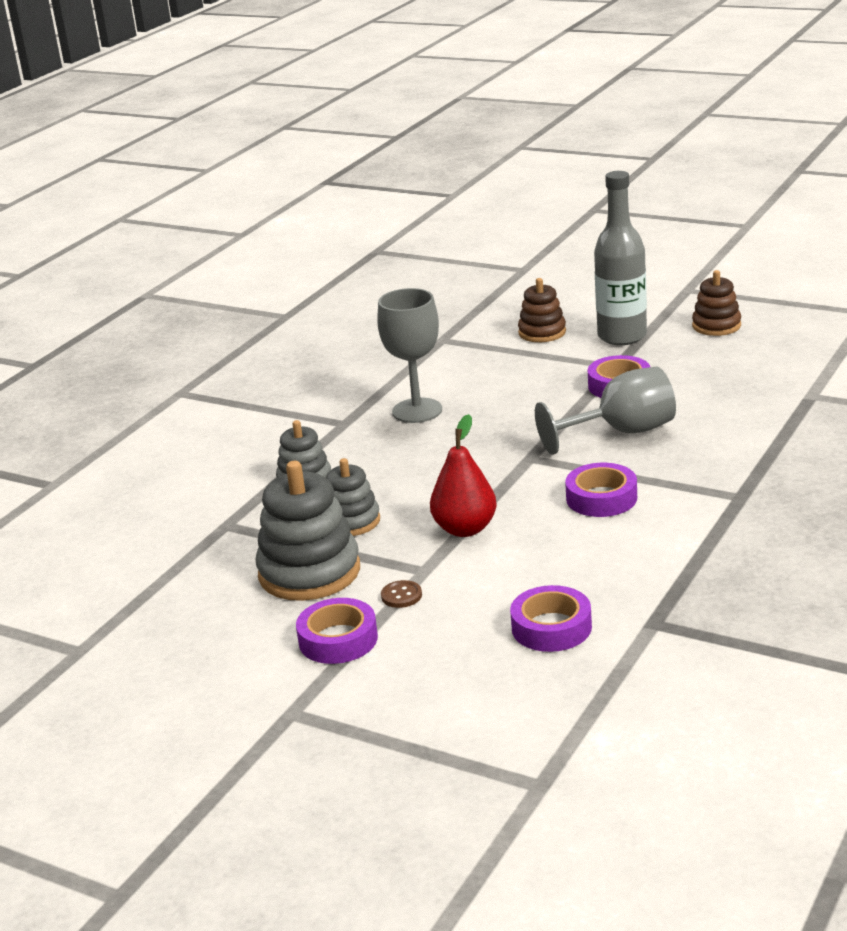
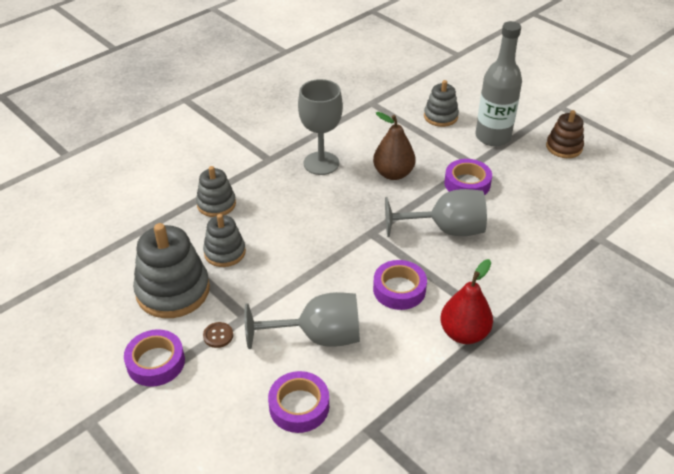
camera: 15 degrees right, 15 degrees up
(465, 529) = (293, 286): red pear -> red pear (464, 333)
(519, 398) = (393, 174): none -> brown pear
(531, 564) = (318, 337): none -> grey goblet
(542, 332) = (440, 116): brown stacking toy -> grey stacking toy

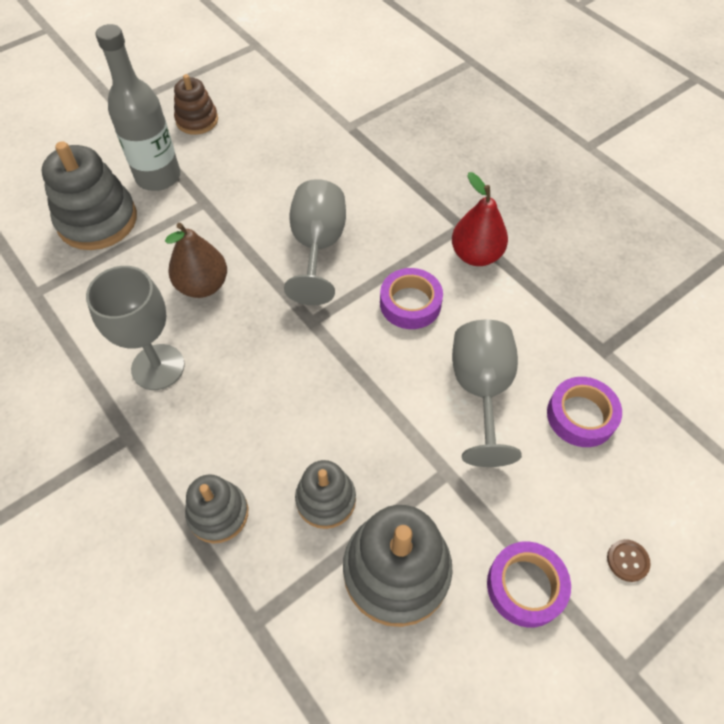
camera: 85 degrees left, 15 degrees up
(218, 336) = (479, 506): brown button -> brown button (627, 561)
(440, 116) = (97, 220): grey stacking toy -> grey stacking toy, size x1.69
(467, 183) = (240, 215): purple tape -> none

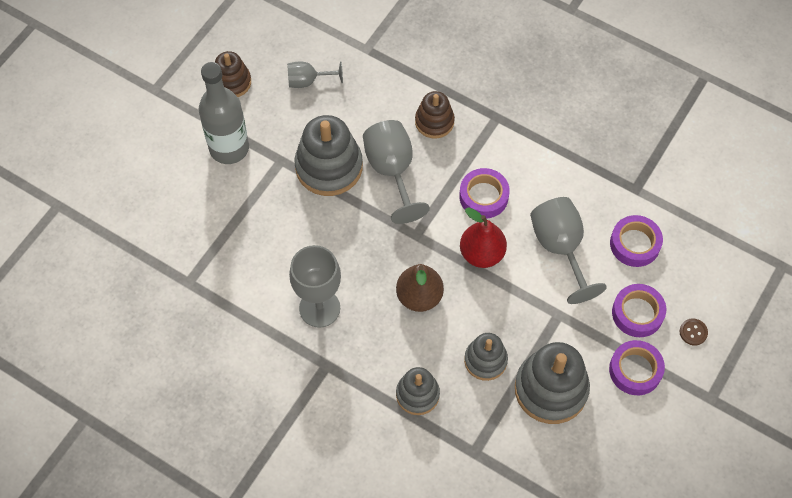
camera: 20 degrees left, 5 degrees up
(97, 220) = (201, 204): grey stacking toy -> grey stacking toy (329, 167)
(203, 285) = (318, 233): brown pear -> brown pear (419, 296)
(273, 139) = (308, 81): none -> grey goblet
(388, 211) = (434, 122): none -> brown stacking toy
(476, 255) = (517, 139): red pear -> red pear (482, 254)
(555, 507) = (637, 313): none -> purple tape

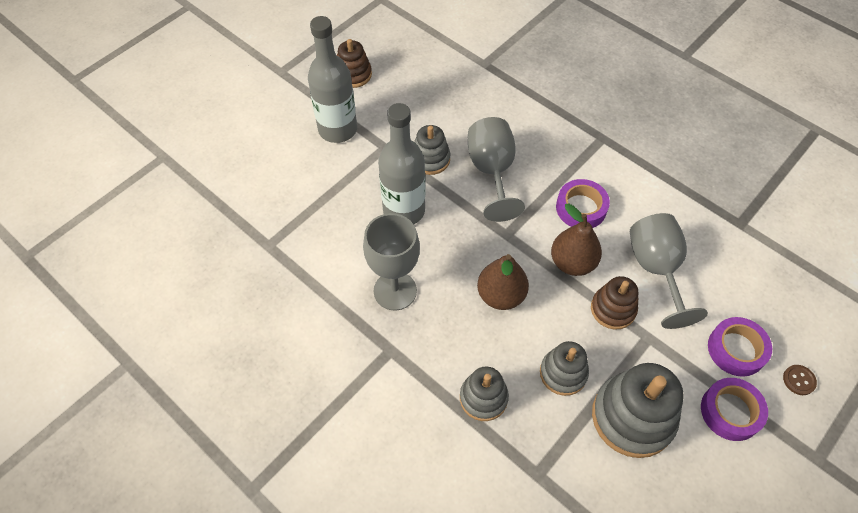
camera: 10 degrees right, 5 degrees down
(308, 81) = (424, 83): grey goblet -> none
(313, 226) = (404, 211): none -> grey bottle
(329, 167) = (430, 159): grey stacking toy -> grey stacking toy, size x0.59
(434, 122) = (540, 133): brown stacking toy -> brown stacking toy (613, 309)
(482, 254) = (572, 263): red pear -> brown pear
(635, 244) = (737, 277): purple tape -> none

